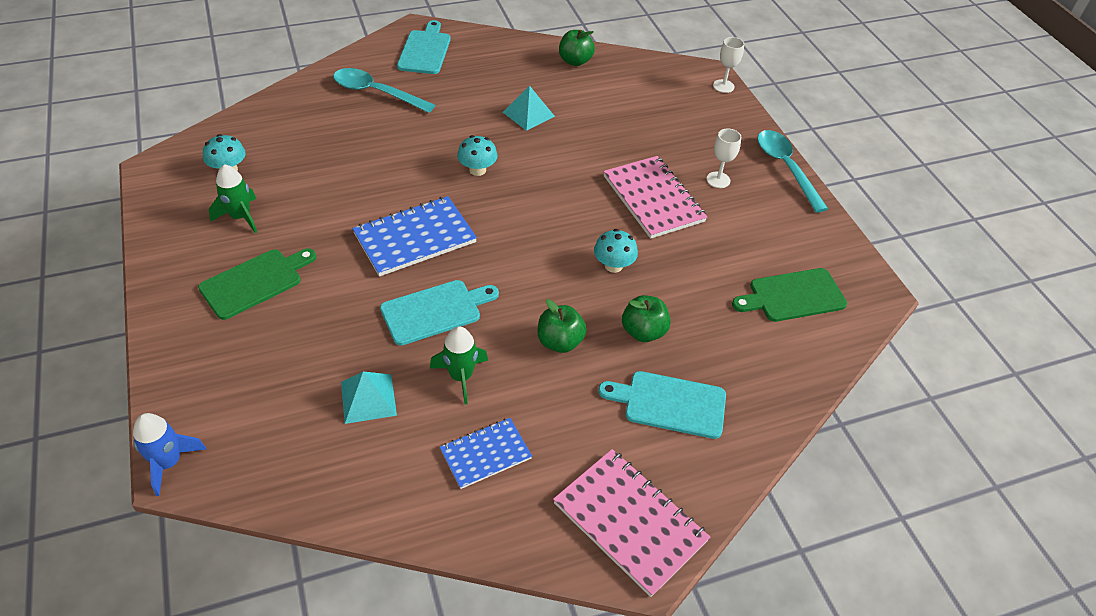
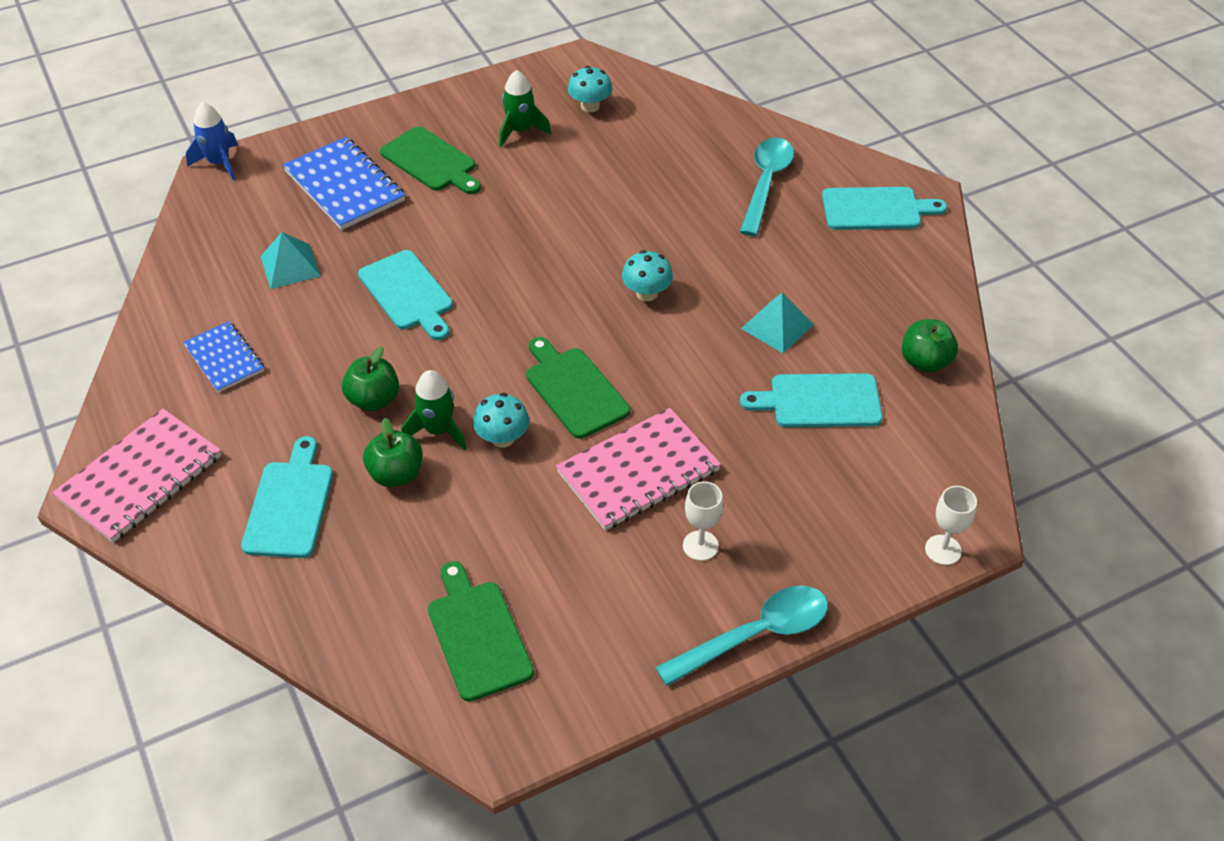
camera: 85 degrees right, 0 degrees up
(415, 238) = (515, 260): blue notebook -> blue notebook (344, 186)
(461, 376) = (320, 327): green rocket -> green rocket (438, 430)
(570, 221) = (574, 389): none -> green cutting board
(601, 109) = (819, 401): none -> turquoise cutting board

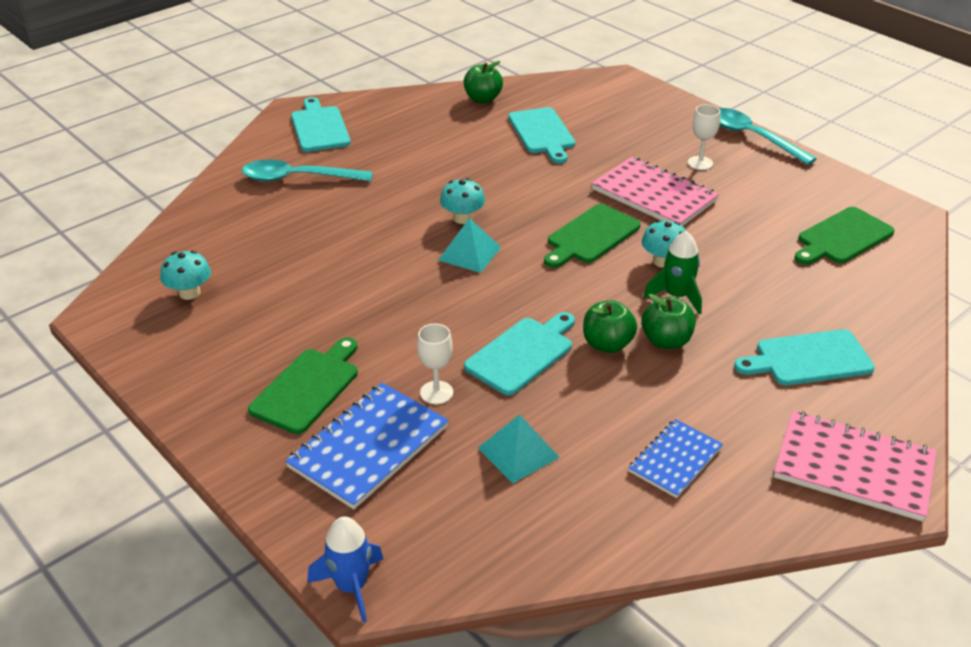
camera: 105 degrees left, 10 degrees down
(396, 474) = (736, 307): green apple -> green apple (607, 344)
(520, 131) = (240, 332): green rocket -> none
(777, 326) = (474, 156): turquoise pyramid -> turquoise pyramid (469, 253)
(943, 550) = (641, 85): white goblet -> white goblet (436, 392)

